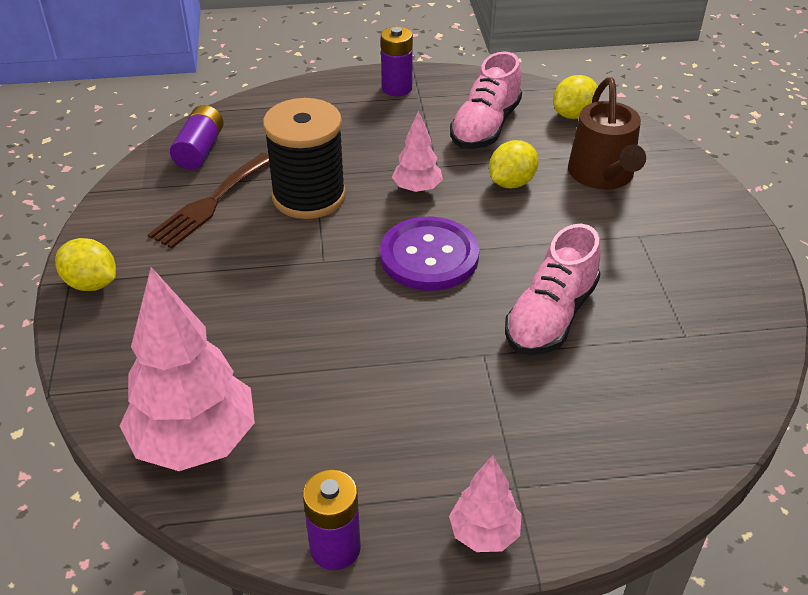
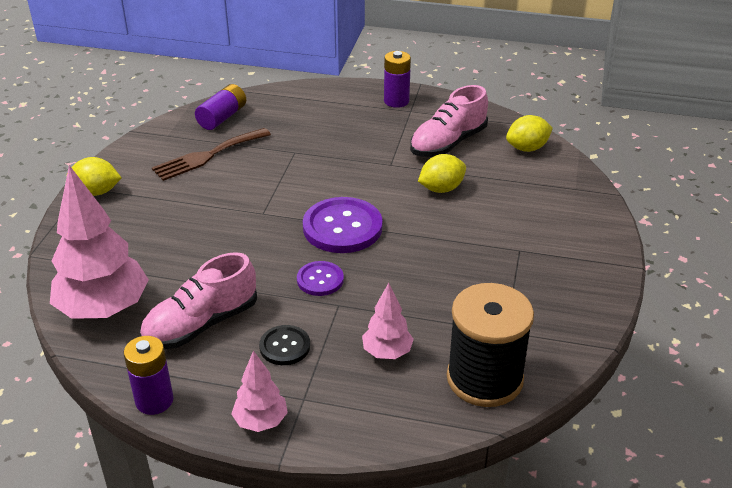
camera: 20 degrees right, 5 degrees down
(91, 283) = (97, 192): yellow lemon -> yellow lemon turned 45 degrees counterclockwise
(309, 196) = (280, 166): black spool -> black spool (484, 378)
(417, 189) = (364, 178): pink tree -> pink tree (387, 352)
(443, 329) = (320, 280): none -> purple button
(453, 426) = (285, 346): none -> black button
(550, 316) = (407, 291): pink shoe -> pink shoe (201, 324)
(603, 175) = (520, 199): brown watering can -> none

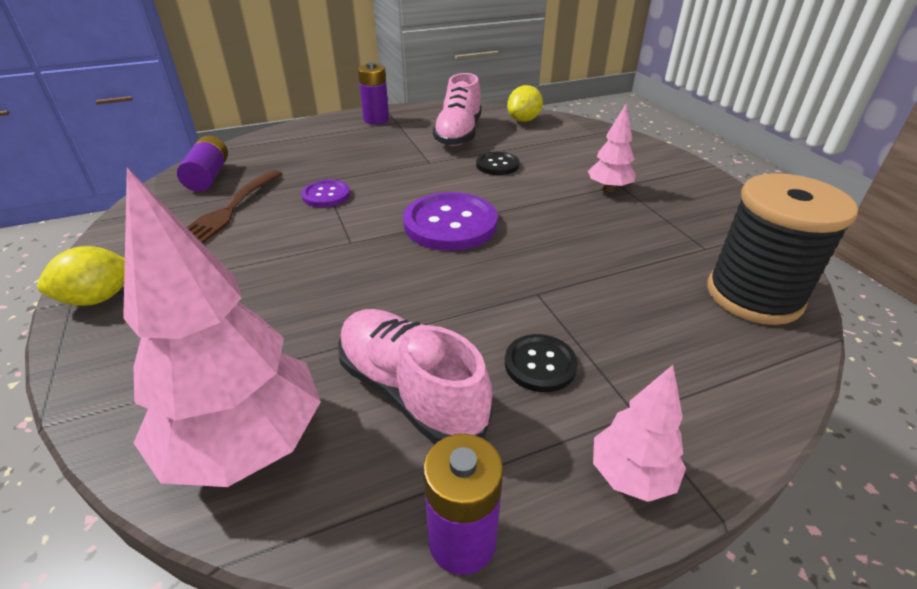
camera: 35 degrees left, 0 degrees up
(201, 324) = (410, 391): pink shoe -> pink shoe turned 120 degrees clockwise
(320, 280) = (489, 278): purple button -> purple button (326, 195)
(387, 352) = (644, 316): pink tree -> pink tree (608, 189)
(441, 189) = (497, 165): yellow lemon -> black button

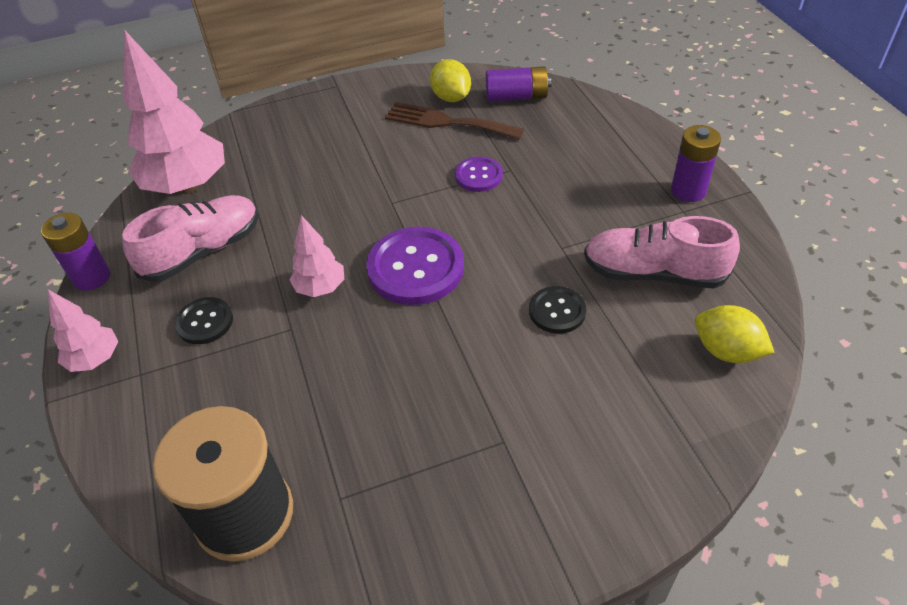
camera: 95 degrees right, 10 degrees up
(99, 298) = (336, 95): yellow lemon -> yellow lemon (451, 98)
(608, 189) = (491, 425): pink tree -> pink tree (321, 288)

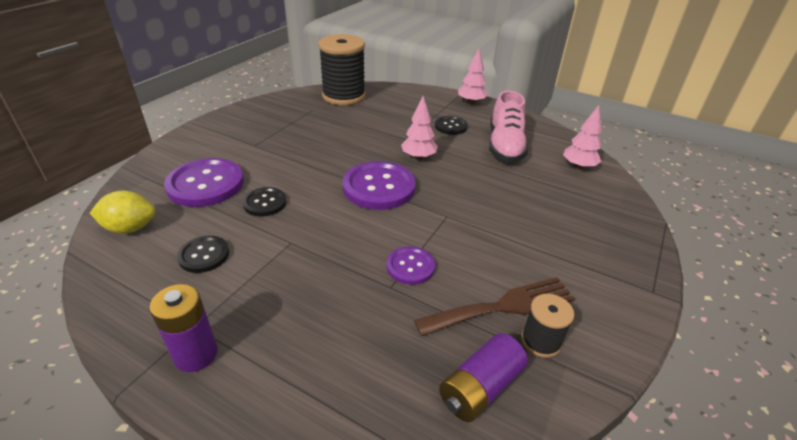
camera: 135 degrees right, 10 degrees down
(92, 277) = (531, 119): purple battery -> none
(188, 186) = (578, 167): pink tree -> pink tree, size x0.51
(451, 98) = (540, 341): yellow lemon -> black spool
(613, 383) = (205, 184): none -> purple button
(653, 273) = (204, 255): pink shoe -> black button

